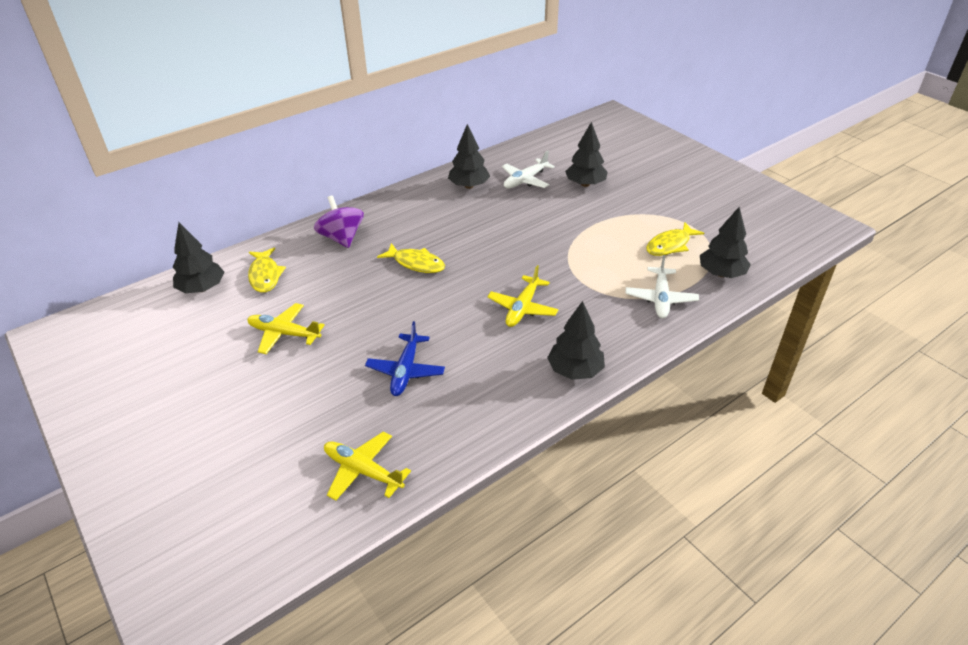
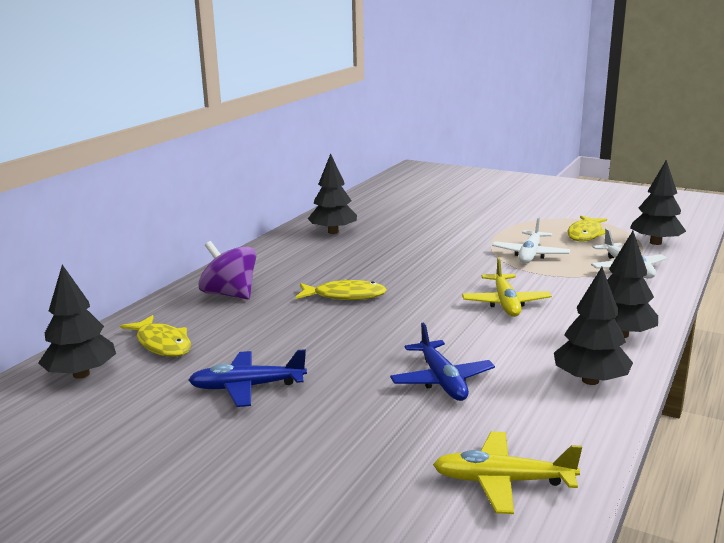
camera: 25 degrees left, 20 degrees down
(284, 333) = (247, 387): yellow plane -> blue plane
(525, 180) = (388, 218): white plane -> white plane (530, 254)
(585, 184) = (452, 211): black tree -> black tree (590, 380)

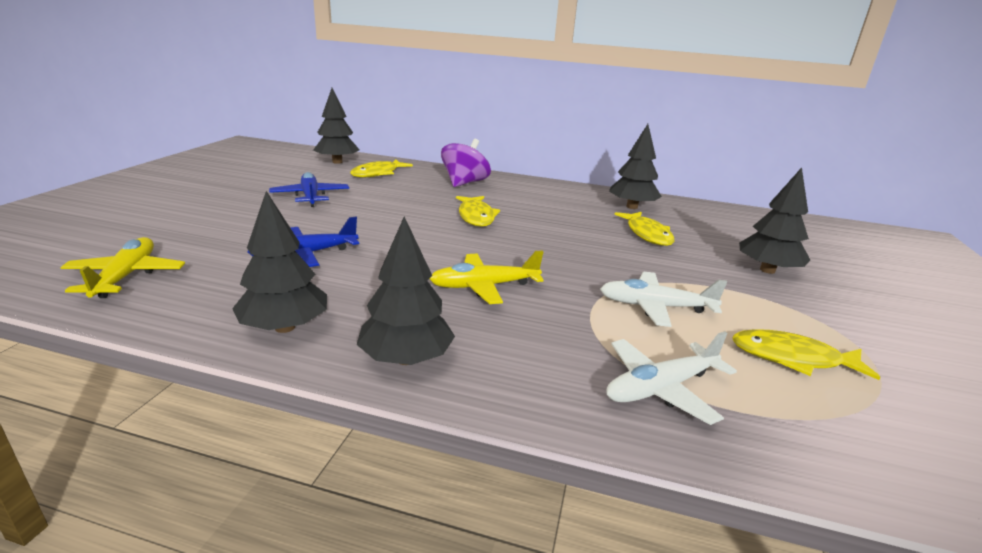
camera: 75 degrees right, 5 degrees up
(400, 237) = (647, 234): none -> yellow fish
(655, 242) = (832, 438): black tree -> black tree (767, 270)

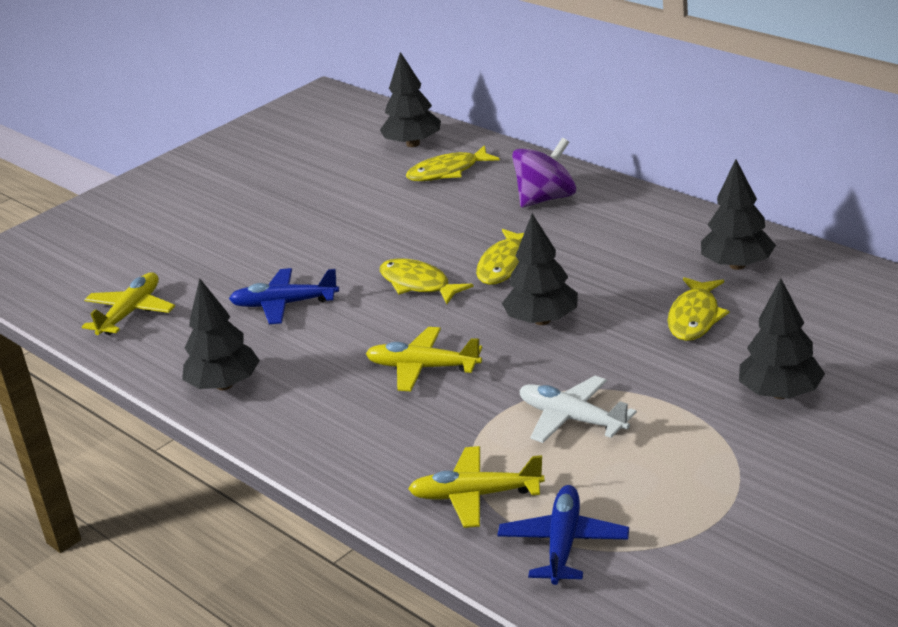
camera: 35 degrees right, 5 degrees up
(310, 196) = (341, 213): blue plane -> blue plane (563, 543)
(406, 359) = (296, 430): black tree -> black tree (542, 320)
(661, 388) = (475, 495): white plane -> yellow plane
(792, 358) = (639, 496): yellow fish -> yellow fish (418, 284)

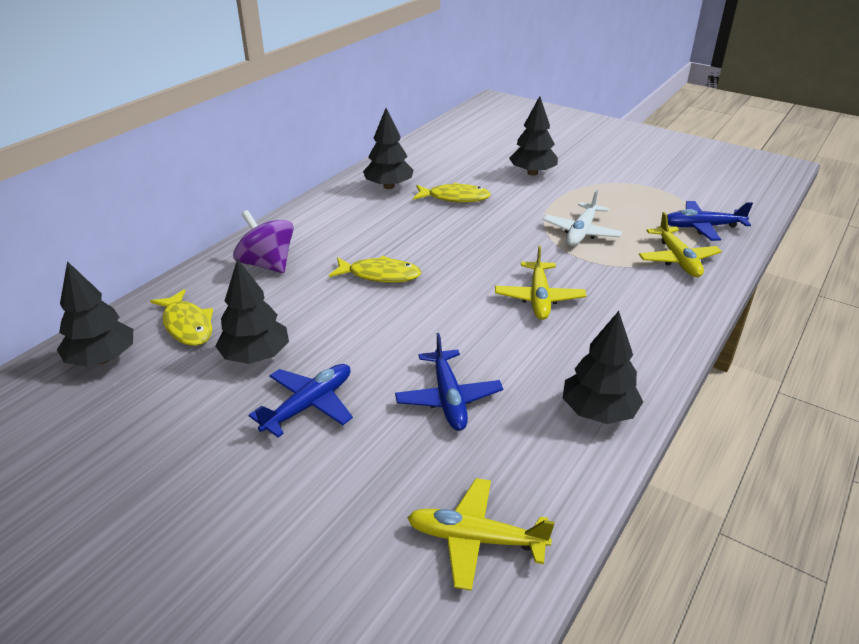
camera: 105 degrees left, 5 degrees up
(309, 238) = (309, 405): none -> blue plane
(418, 284) = (410, 316): yellow fish -> none
(542, 320) = (464, 251): black tree -> black tree (256, 356)

